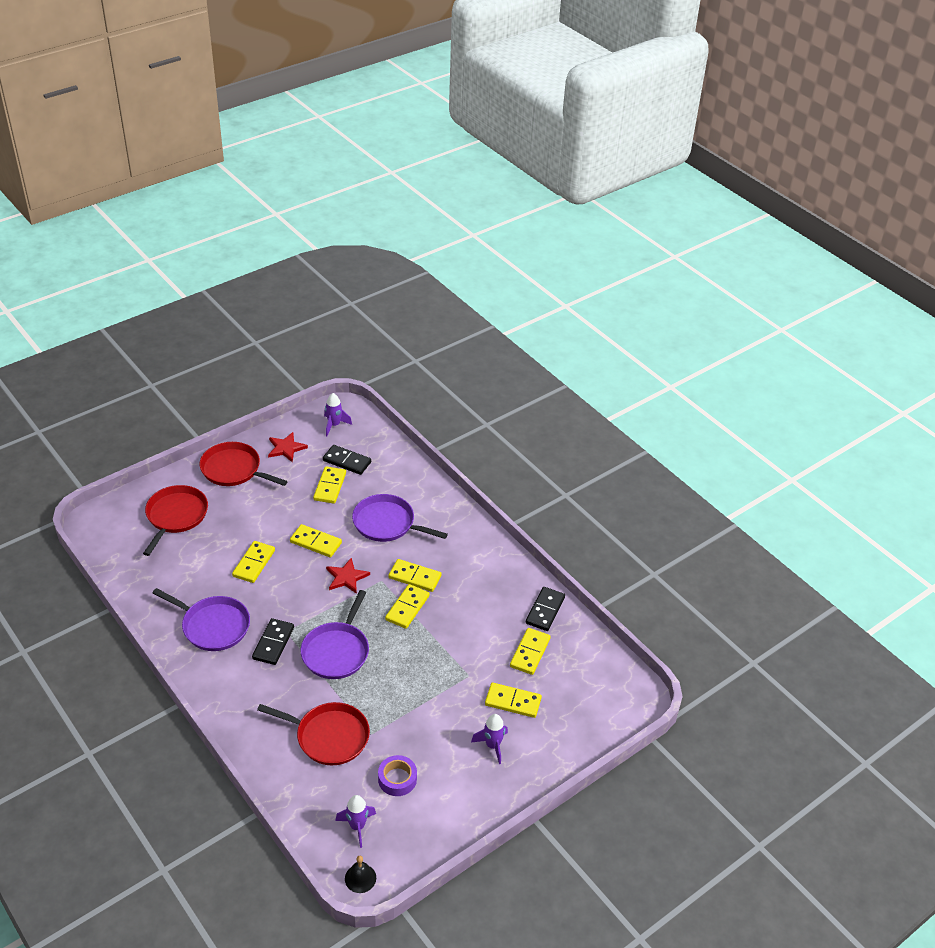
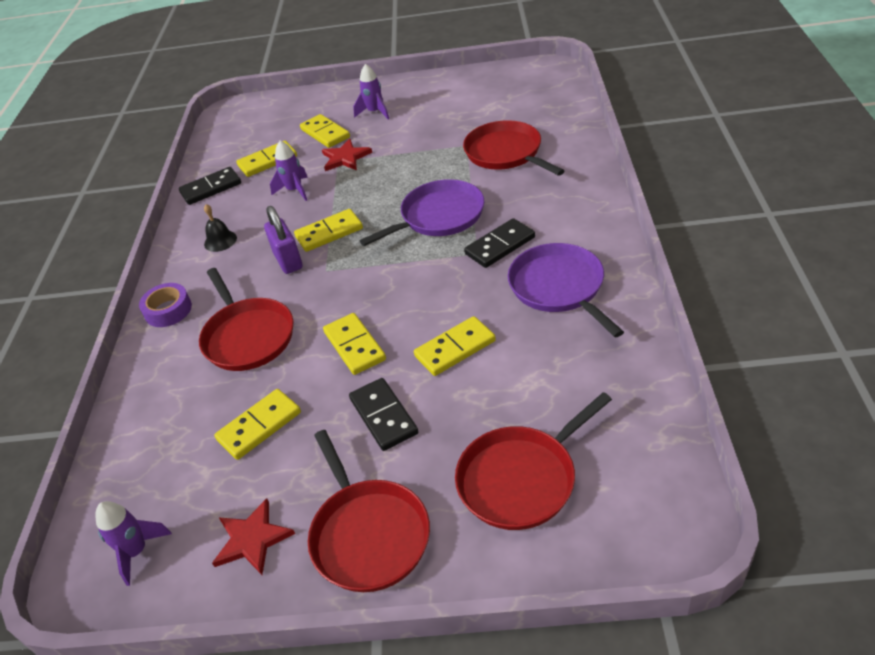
camera: 135 degrees left, 0 degrees up
(346, 577) = (359, 287): red star -> red star (345, 158)
(347, 461) = (194, 461): black domino -> black domino (384, 416)
(357, 826) = (530, 95): purple rocket -> purple rocket (295, 190)
(360, 878) = (551, 70): black bell -> black bell (220, 241)
(387, 523) = (247, 336): purple pan -> red pan
(397, 779) = (472, 112): purple tape -> purple tape (168, 310)
(414, 577) = (288, 260): yellow domino -> purple padlock

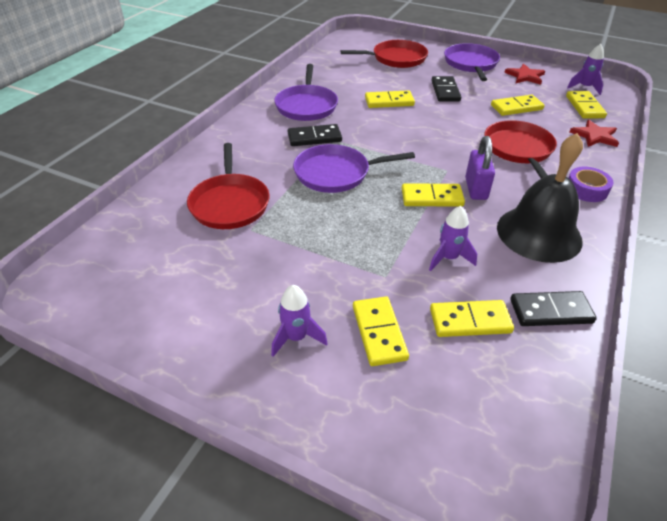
camera: 160 degrees left, 0 degrees up
(220, 241) = (539, 233): black bell -> black bell, size x2.42
(345, 158) = (375, 276): red star -> red star (594, 136)
(355, 346) = (446, 121): yellow domino -> yellow domino (584, 107)
(368, 534) = (471, 64): red pan -> purple pan

